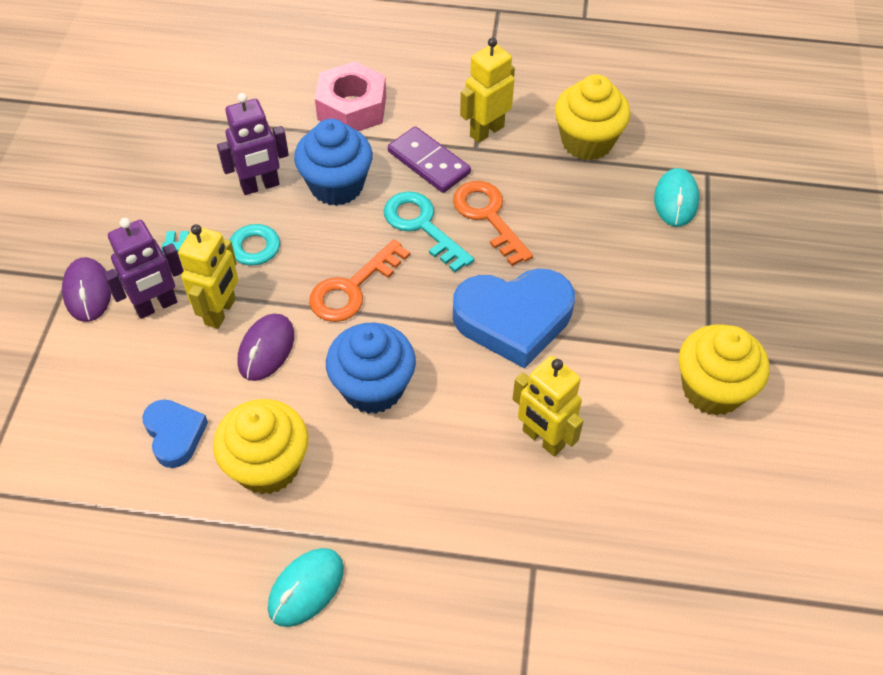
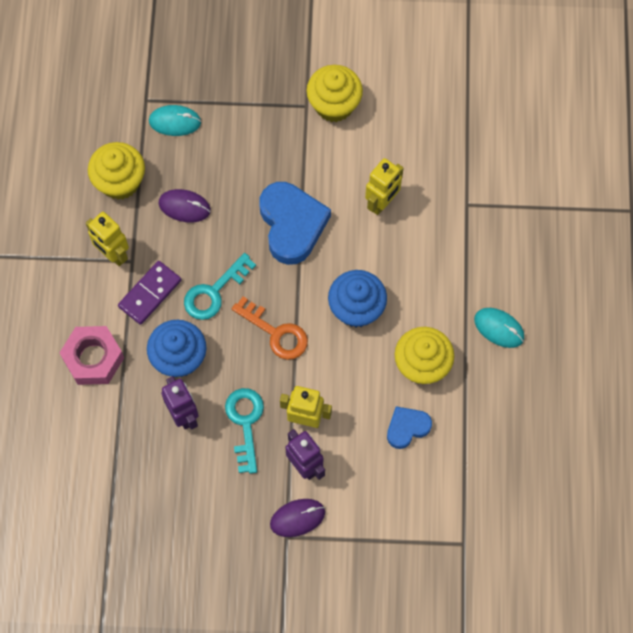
camera: 95 degrees left, 15 degrees up
(266, 349) = (333, 382): purple mouse -> purple mouse (184, 207)
(488, 216) = (201, 247): orange key -> none

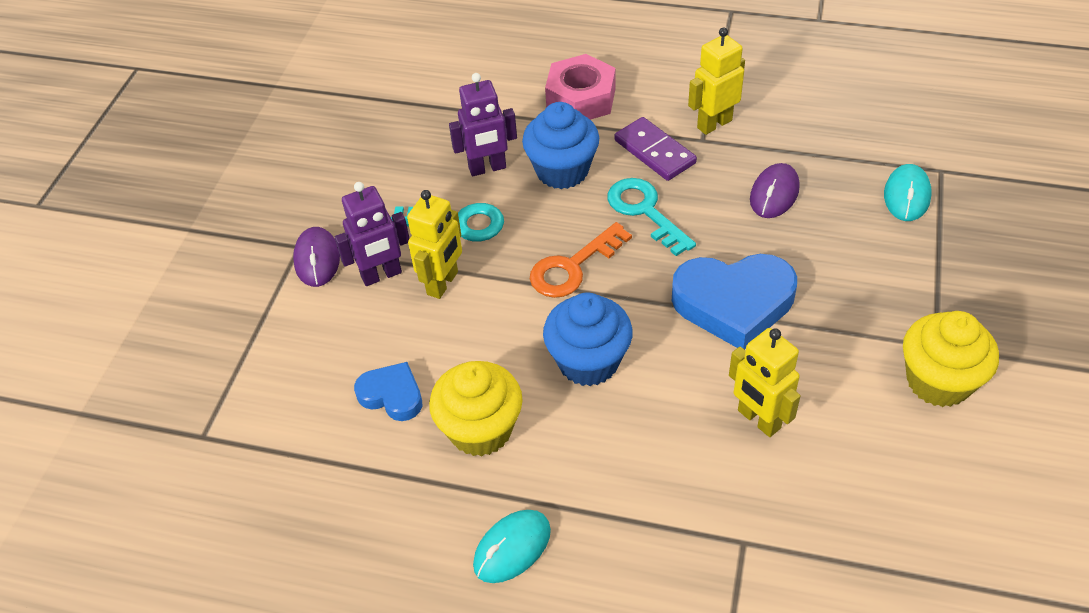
camera: 105 degrees right, 20 degrees down
(120, 182) = (816, 137): yellow cupcake -> none
(407, 428) = (392, 395): blue heart -> blue heart turned 45 degrees counterclockwise

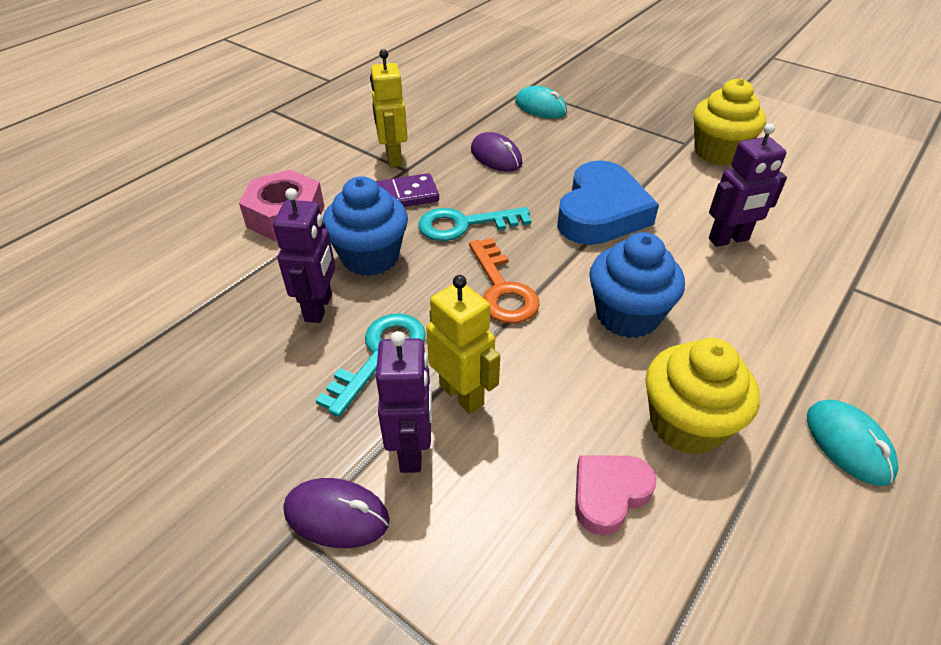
camera: 70 degrees left, 5 degrees down
(392, 395) = (609, 494): blue heart -> pink heart
(758, 419) = (729, 239): yellow robot -> purple robot

